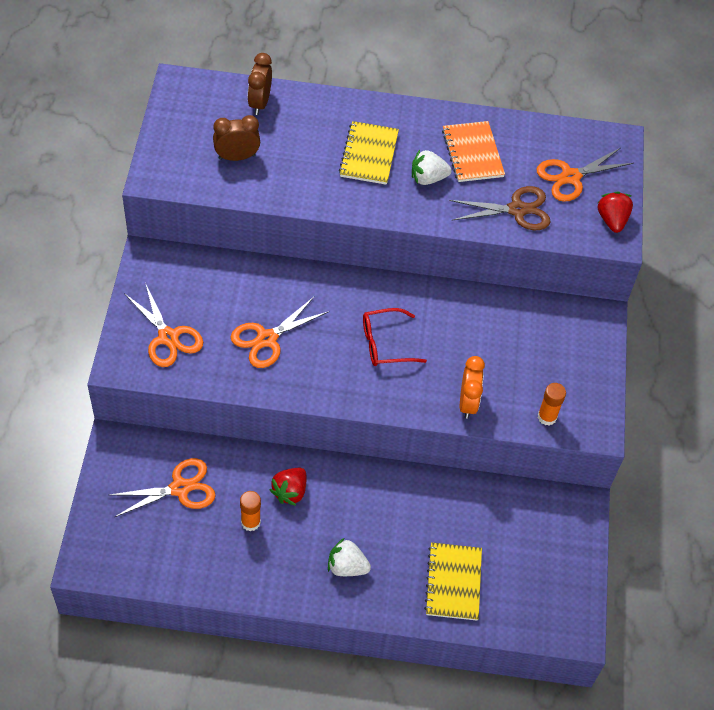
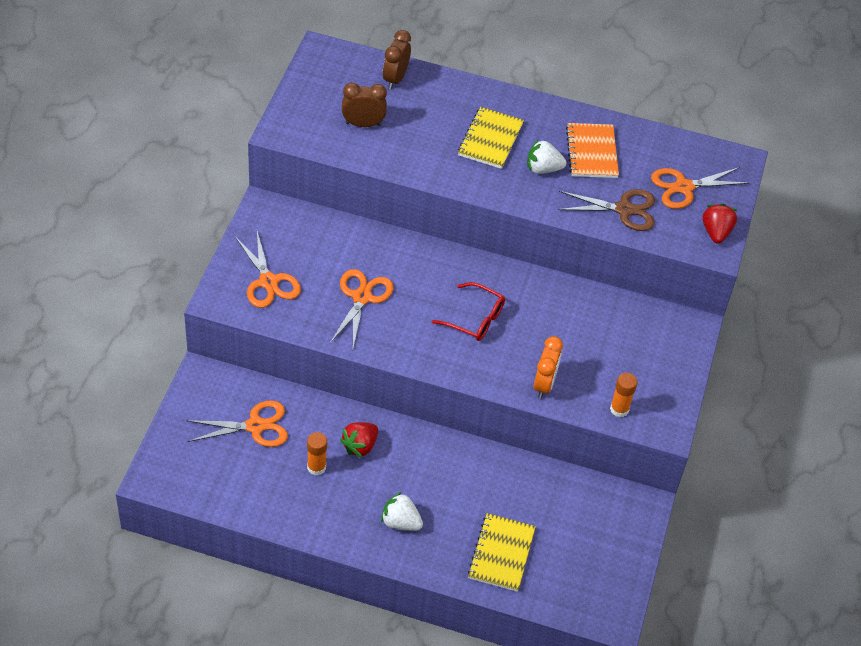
camera: 10 degrees right, 5 degrees down
(267, 339) = (362, 297): orange scissors -> orange scissors turned 135 degrees clockwise
(385, 344) = (475, 319): red glasses -> red glasses turned 150 degrees counterclockwise

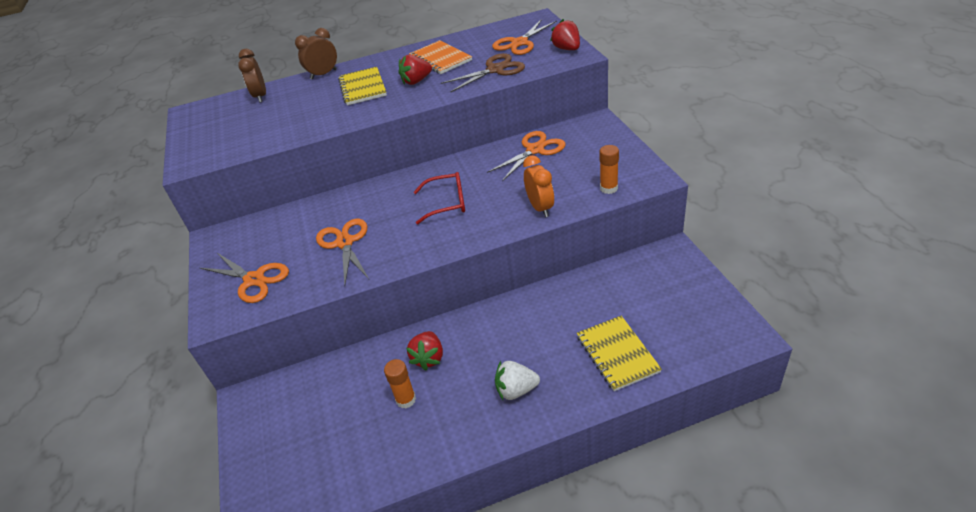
camera: 25 degrees left, 10 degrees down
(255, 426) = (324, 405): orange scissors -> orange scissors (535, 150)
(363, 124) = (256, 127): brown clock -> brown clock (323, 74)
(543, 169) = (416, 81): white strawberry -> red strawberry

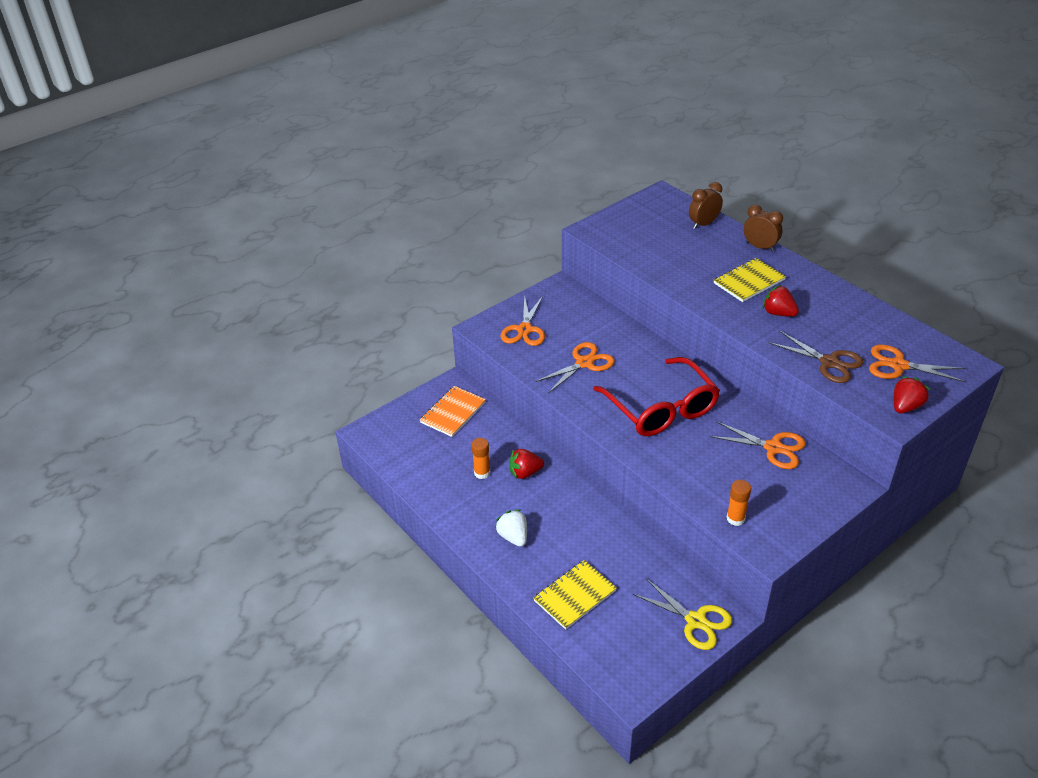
camera: 65 degrees right, 0 degrees up
(440, 59) = (831, 316): orange notebook -> orange notebook (453, 412)
(447, 203) = (661, 409): red glasses -> red glasses, size x1.84
(540, 208) = (683, 474): orange clock -> none
(672, 272) = (695, 621): none -> yellow scissors

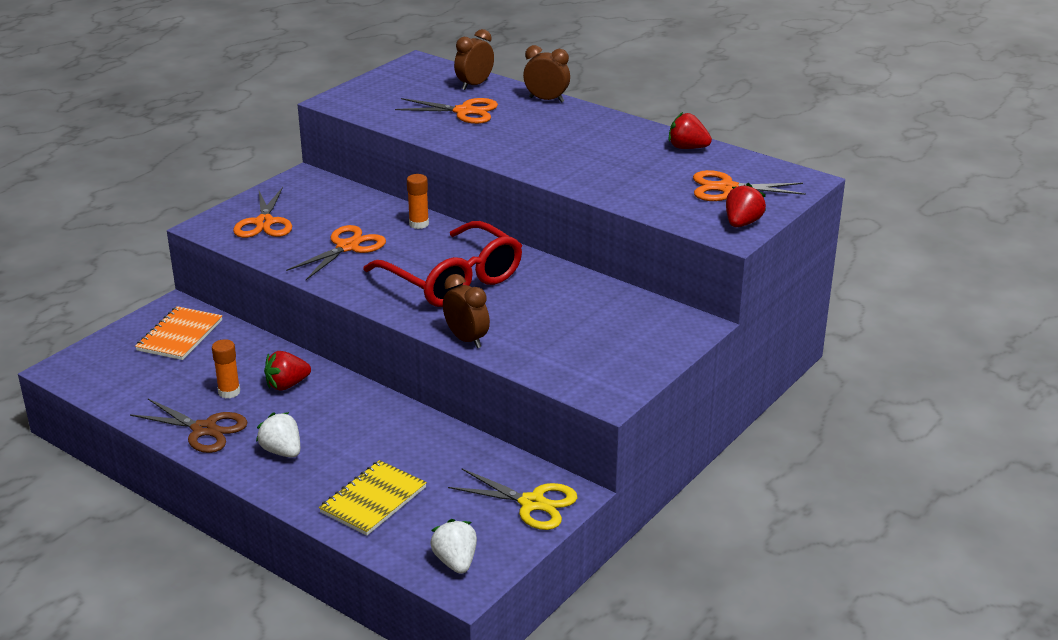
camera: 15 degrees left, 10 degrees down
(629, 667) = (455, 562): none -> white strawberry
(663, 472) = (466, 339): none -> brown clock
(735, 518) = (563, 372): orange glue stick -> orange glue stick (419, 224)
(749, 282) = (539, 131): yellow notebook -> none
(773, 448) = (597, 301): orange scissors -> orange scissors (464, 111)
(778, 313) = (579, 156): red strawberry -> red strawberry (687, 148)
(829, 362) = (647, 194): brown scissors -> brown scissors (204, 430)

